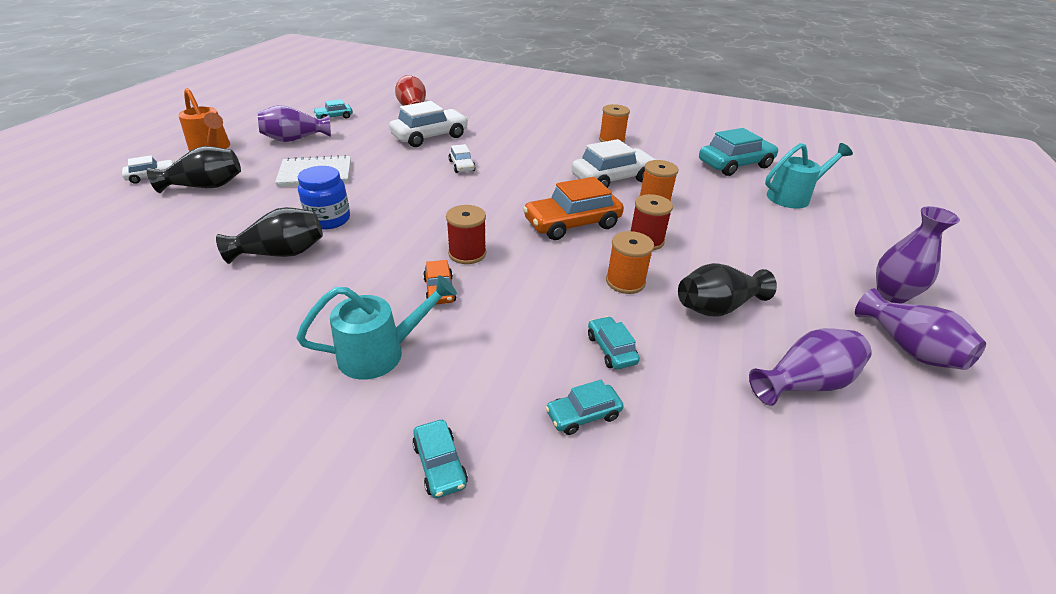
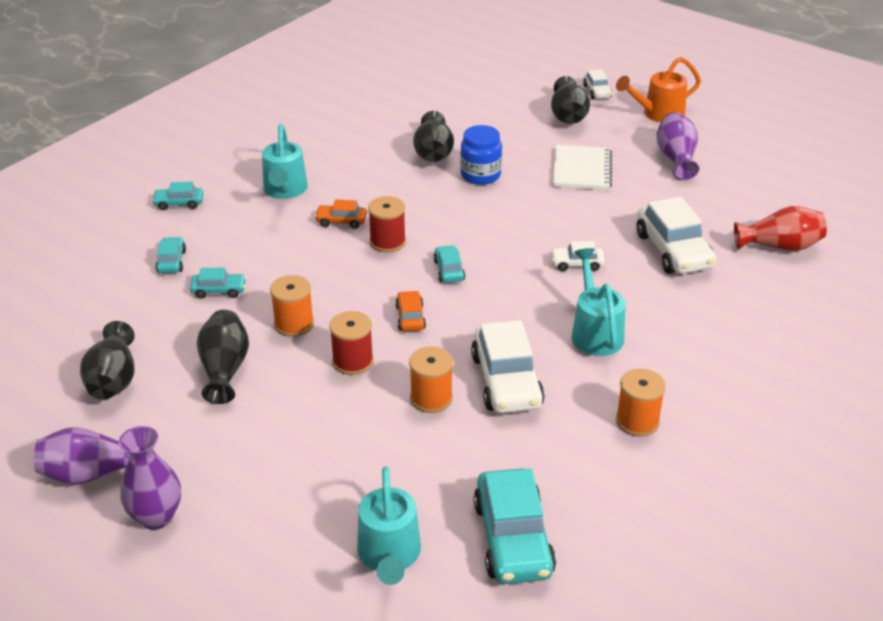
camera: 110 degrees right, 0 degrees up
(334, 117) = (748, 184): turquoise car -> turquoise car (449, 270)
(539, 155) = (595, 332): none -> turquoise watering can
(572, 224) = (410, 317): orange car -> orange car, size x0.51
(804, 383) = (113, 380): purple vase -> black vase

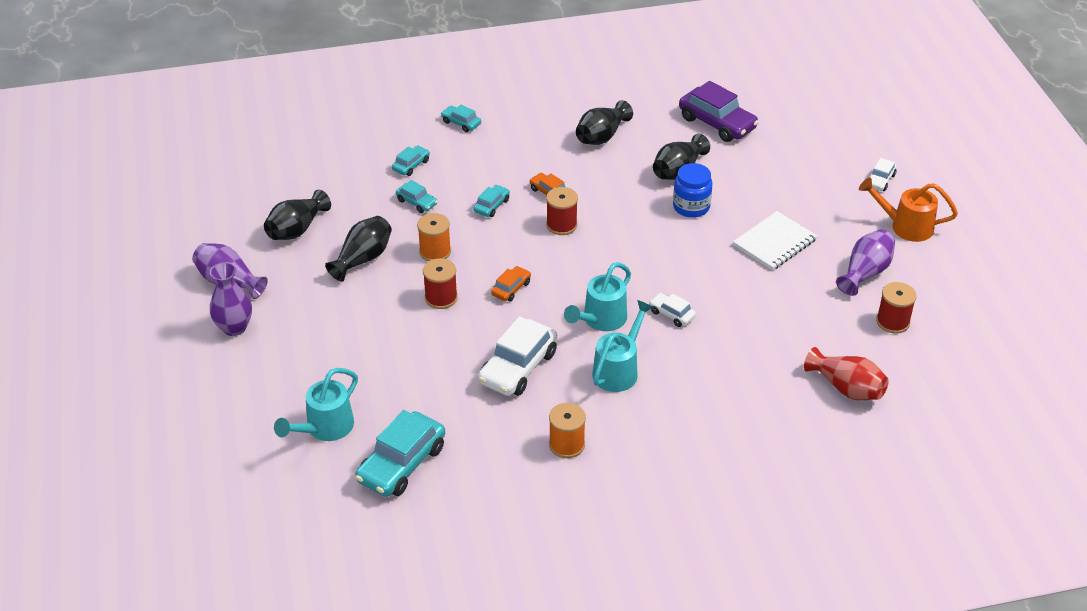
camera: 40 degrees right, 5 degrees up
(285, 190) = (539, 148): turquoise watering can -> turquoise watering can (600, 320)
(417, 105) = (717, 123): none -> purple car
(431, 398) = (459, 350): orange spool -> none
(449, 270) = (577, 269): turquoise car -> turquoise car (491, 206)
(568, 116) = (825, 191): black vase -> black vase (601, 136)
(673, 250) = (757, 344): white car -> none
(743, 182) = (892, 322): none -> red spool

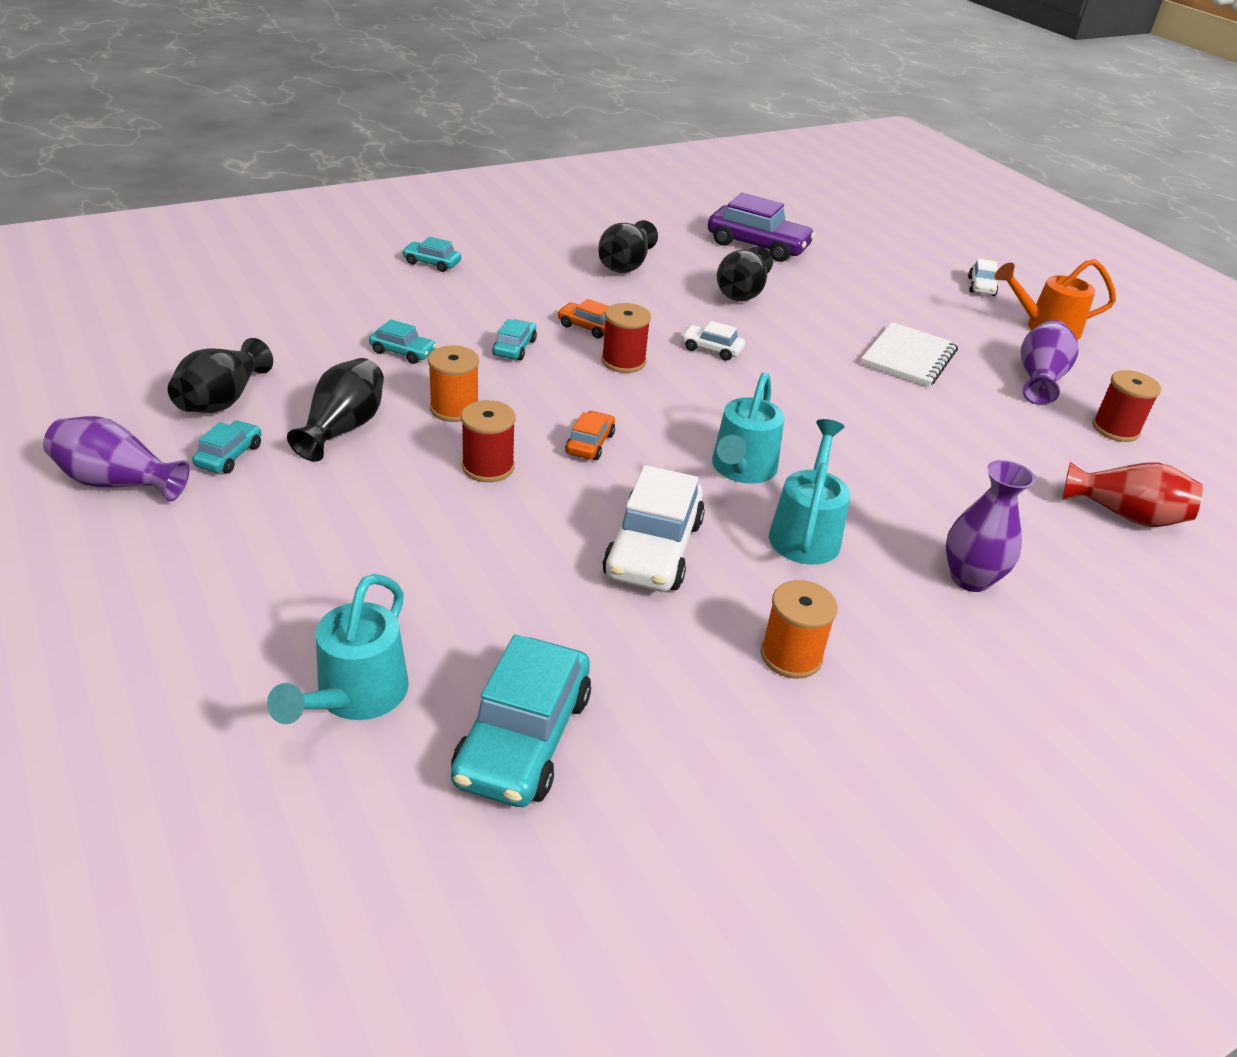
camera: 20 degrees left, 5 degrees down
(234, 328) = (140, 550): purple vase -> purple vase (970, 579)
(411, 165) = (378, 311): turquoise car -> turquoise car (229, 456)
(671, 314) = (834, 451): white car -> white car (711, 349)
(691, 207) = (781, 328): blue jar -> none

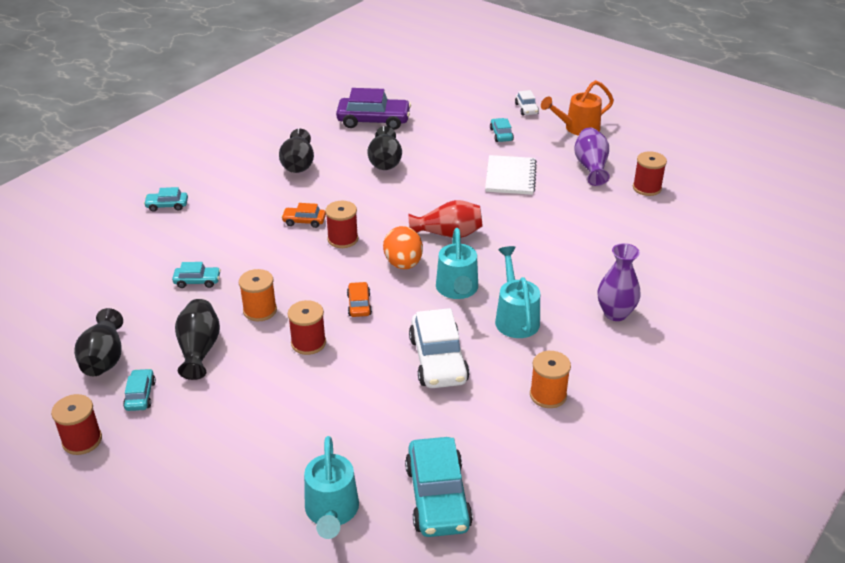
camera: 20 degrees left, 0 degrees up
(117, 482) = (82, 440): purple vase -> red spool
(514, 348) = (267, 253): turquoise car -> turquoise car (501, 135)
(685, 414) = (403, 264): none -> orange egg
(711, 349) = (391, 211): white car -> none
(1125, 515) = (676, 243): red vase -> red vase (448, 234)

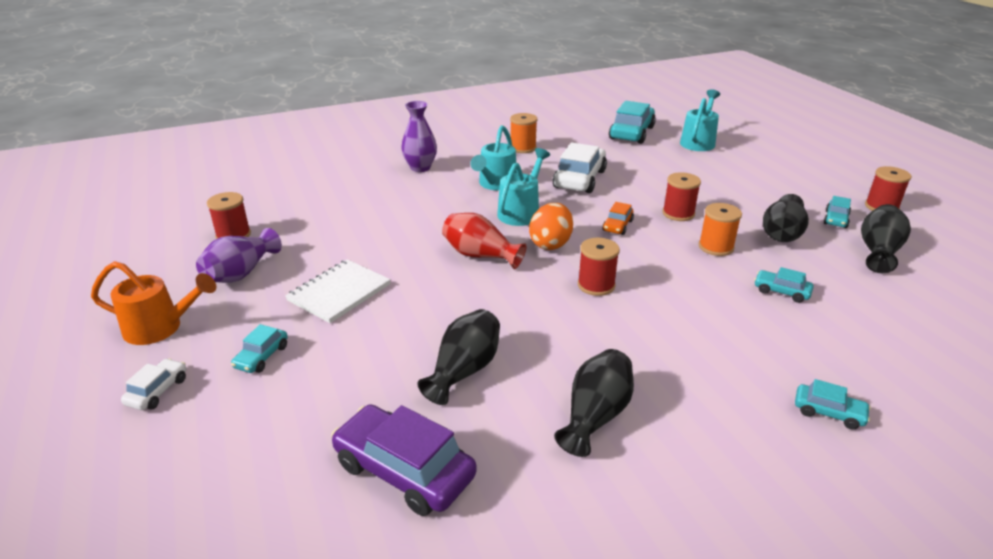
camera: 150 degrees left, 5 degrees down
(304, 221) = (630, 320): orange car -> none

